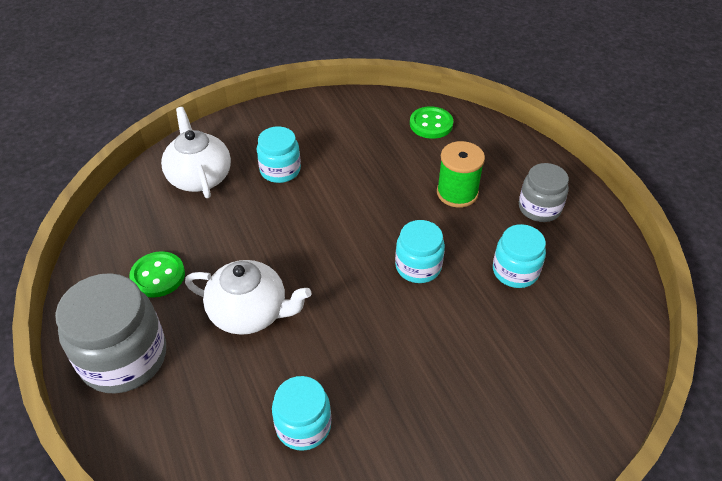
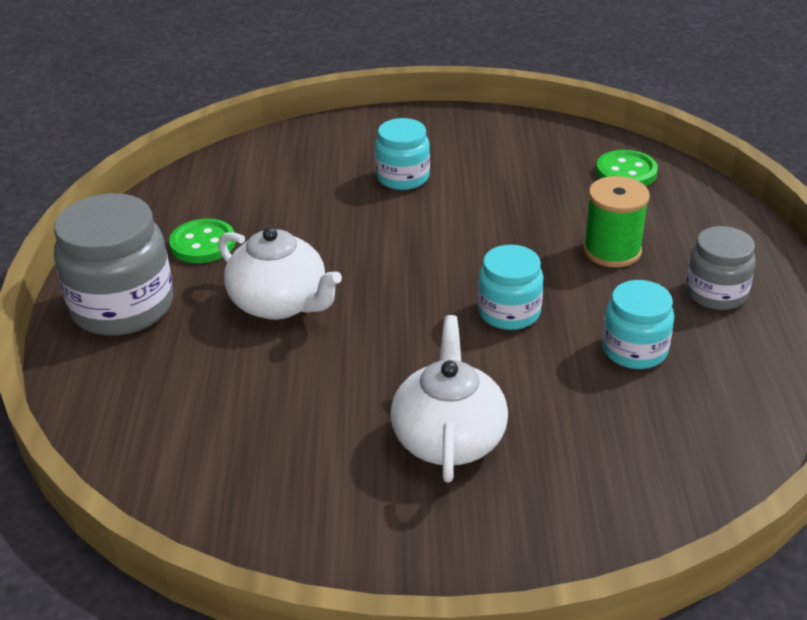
camera: 25 degrees right, 10 degrees down
(199, 177) = (306, 163): white teapot -> white teapot (449, 438)
(303, 426) = (271, 424): turquoise jar -> none

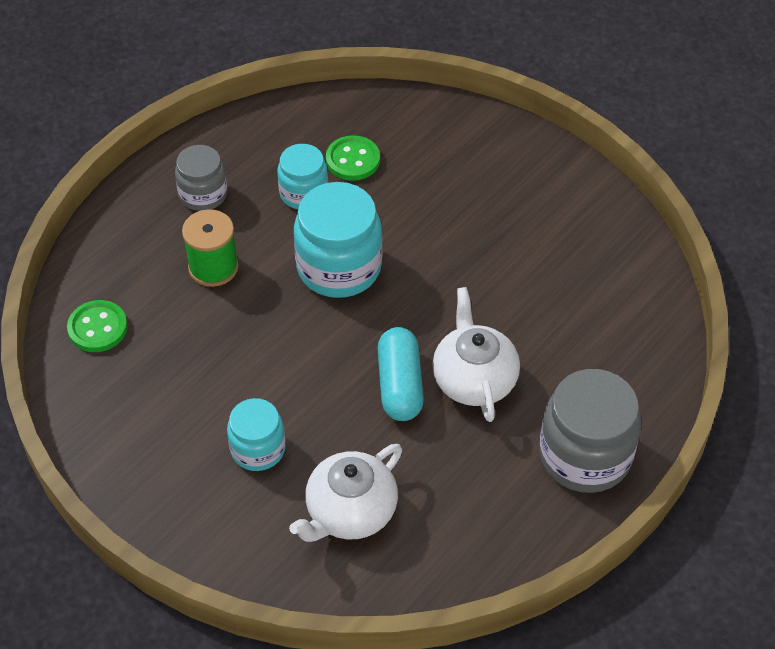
camera: 140 degrees left, 15 degrees up
(203, 244) = (479, 485): green button -> green button (353, 160)
(342, 265) = (400, 385): none -> turquoise capsule
(449, 438) = (469, 212): white teapot -> white teapot (350, 512)
(509, 312) = (339, 267): turquoise jar -> turquoise jar, size x1.68

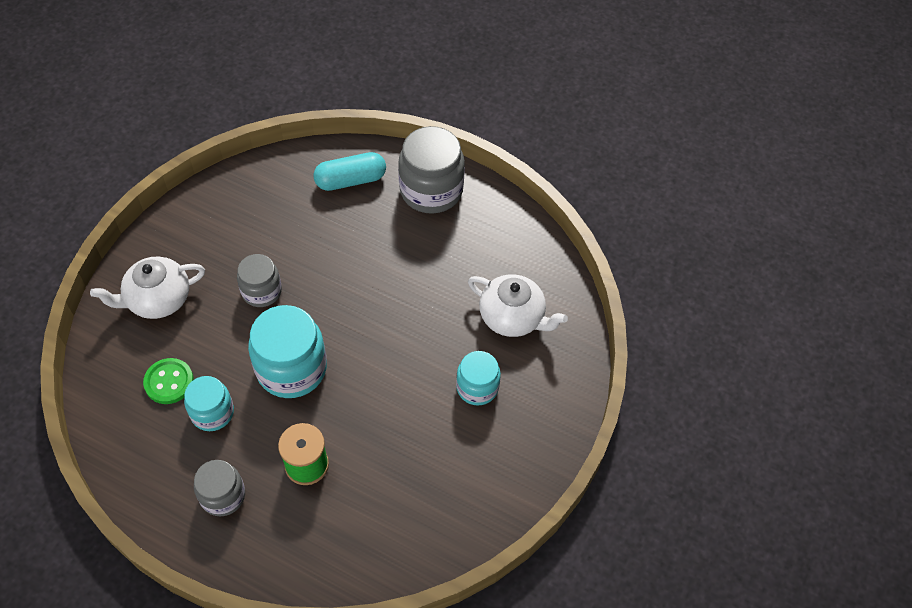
camera: 105 degrees left, 5 degrees up
(97, 328) = (389, 541): green button -> none
(400, 385) = (398, 306): turquoise capsule -> turquoise capsule (350, 180)
(454, 250) = (261, 291): none -> grey jar
(474, 379) = (383, 261): white teapot -> white teapot (158, 299)

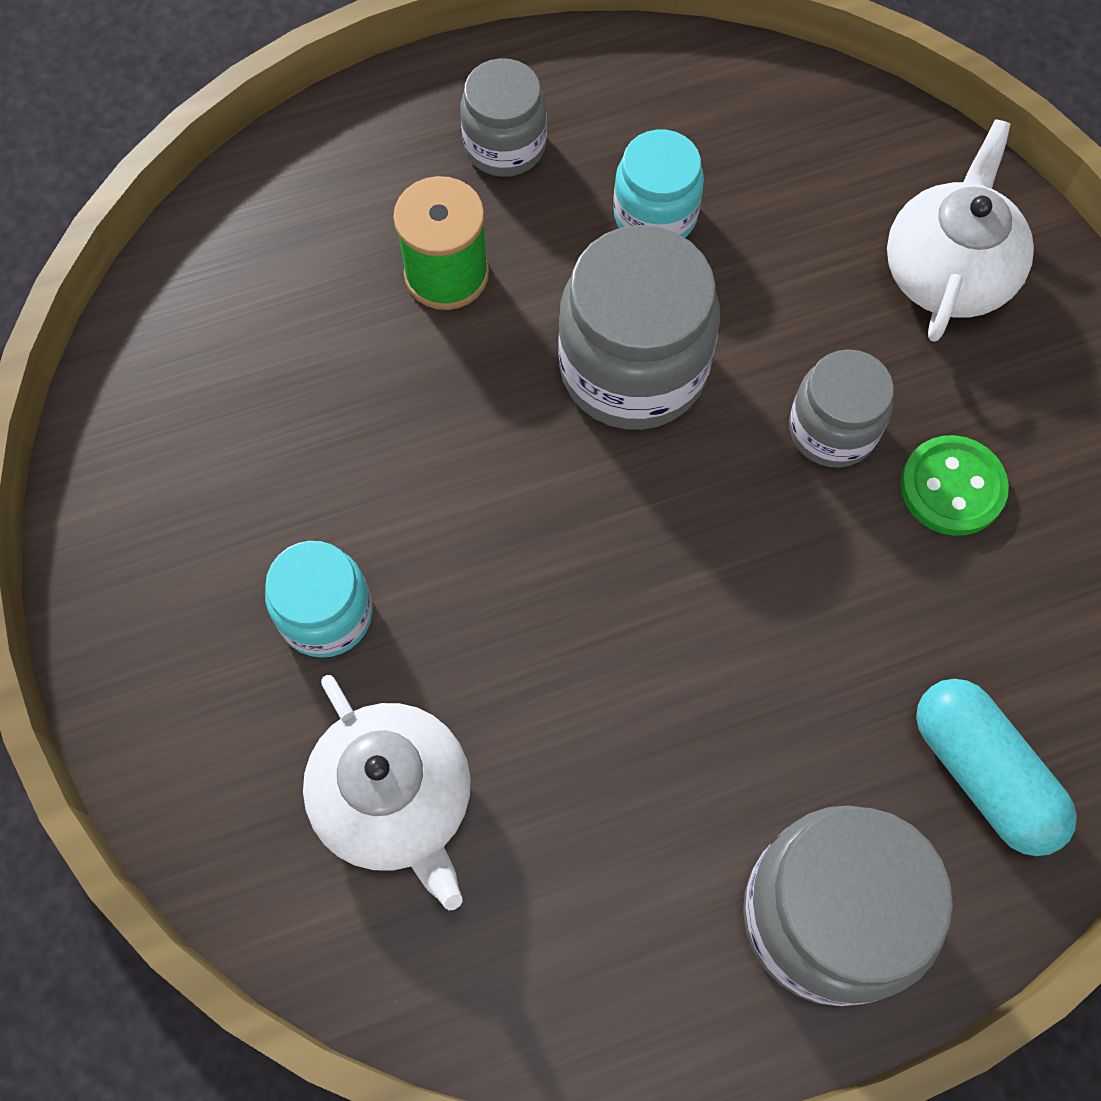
camera: 135 degrees right, 10 degrees up
(169, 382) = (764, 194): green button -> green button (952, 487)
(291, 368) = (633, 368): turquoise jar -> grey jar
(350, 180) = (982, 774): turquoise capsule -> turquoise capsule turned 60 degrees counterclockwise
(512, 317) = (395, 800): white teapot -> white teapot turned 105 degrees counterclockwise

